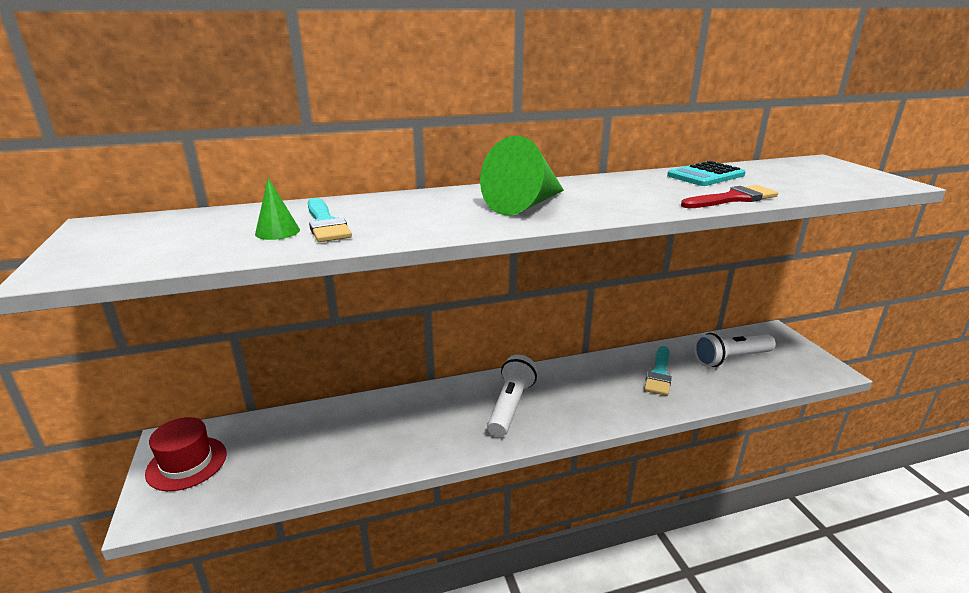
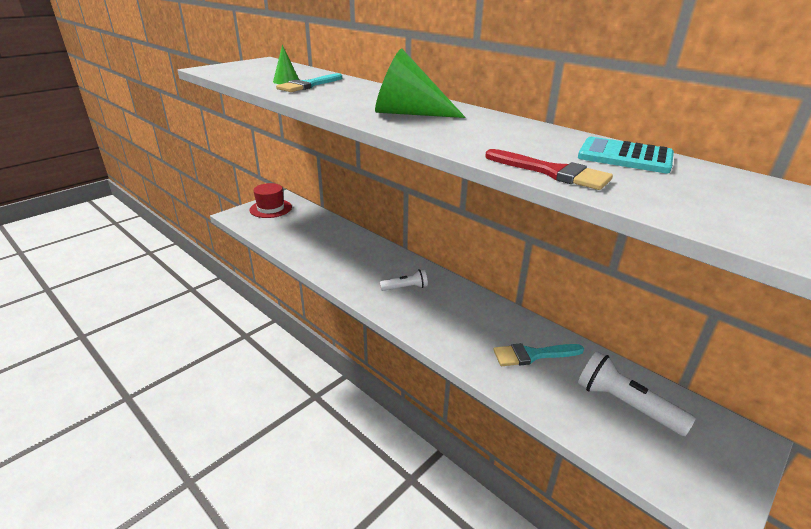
camera: 60 degrees right, 5 degrees up
(511, 406) = (405, 288): white flashlight -> white flashlight, size x0.60

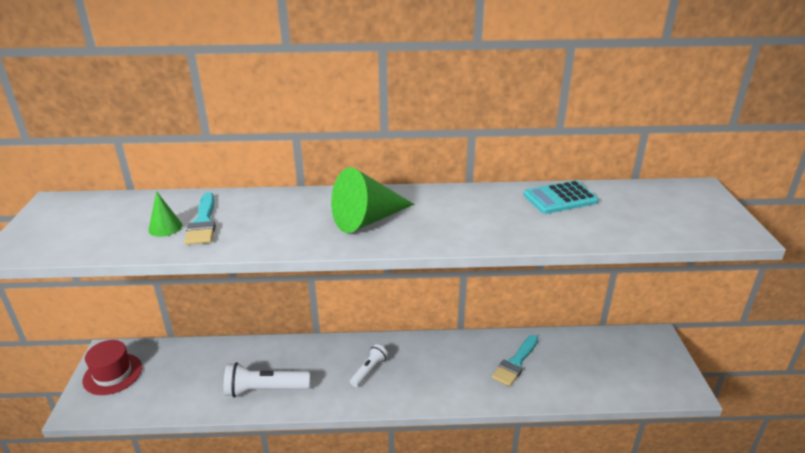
camera: 45 degrees left, 0 degrees up
(552, 172) = (554, 236): red brush -> none
(625, 404) = (594, 359): white flashlight -> white flashlight (265, 390)

